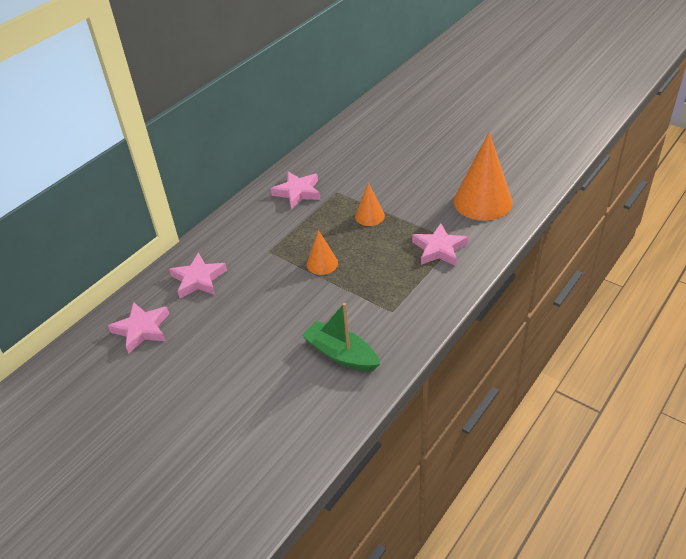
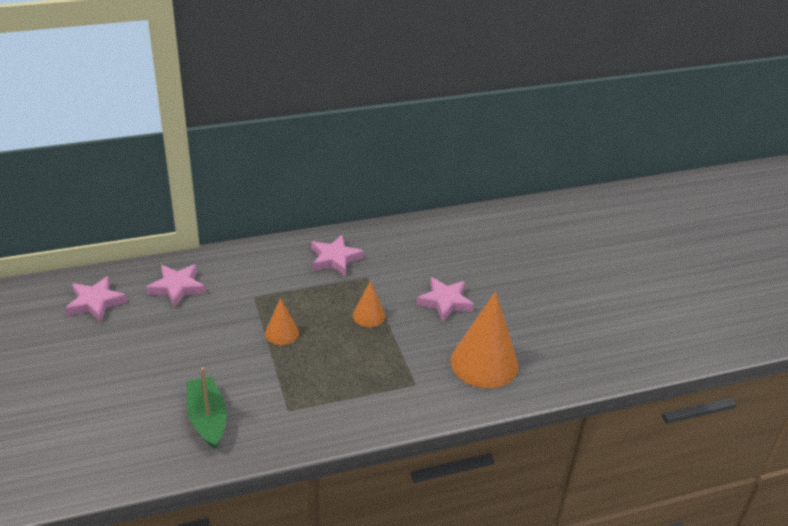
camera: 30 degrees right, 5 degrees down
(439, 249) = (392, 382): pink star -> pink star (445, 302)

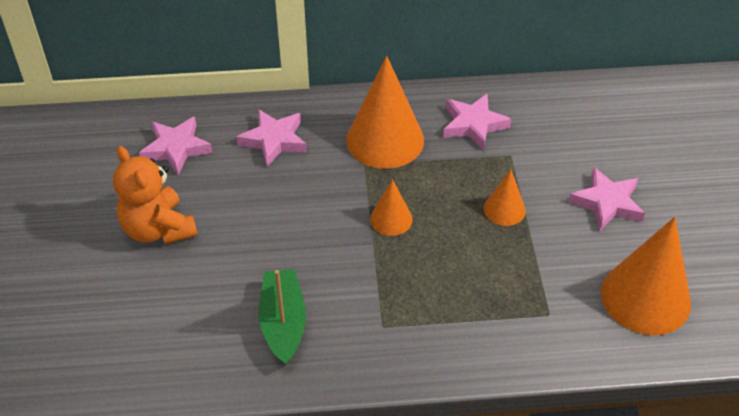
camera: 15 degrees right, 10 degrees up
(91, 364) = (158, 229): none -> orange teddy bear
(267, 277) = (385, 140): none -> orange cone

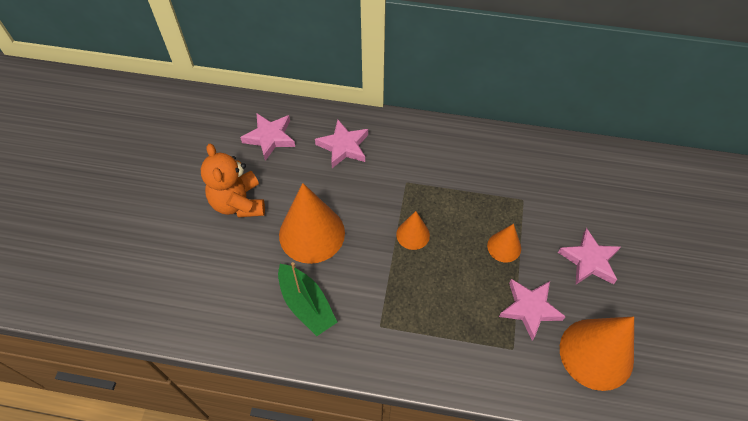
camera: 15 degrees right, 10 degrees up
(283, 323) = (306, 304): green boat -> green boat turned 135 degrees clockwise
(385, 140) = (428, 164): orange cone -> orange cone (312, 233)
(473, 124) = (501, 166): pink star -> pink star (530, 309)

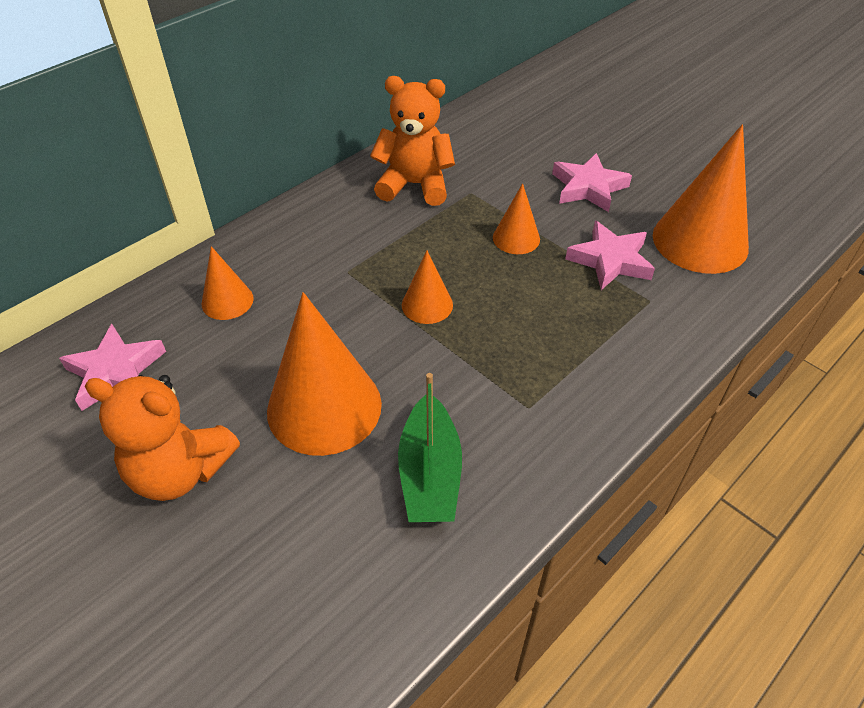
camera: 55 degrees left, 10 degrees down
(306, 304) = (430, 473): green boat -> green boat turned 90 degrees clockwise
(343, 146) = (227, 301): pink star -> orange cone
(502, 168) = (415, 185): none -> orange teddy bear

